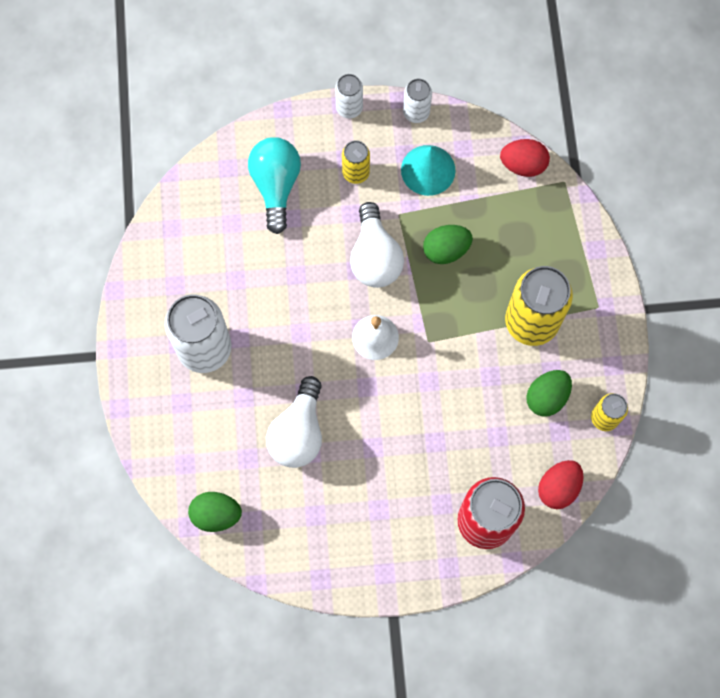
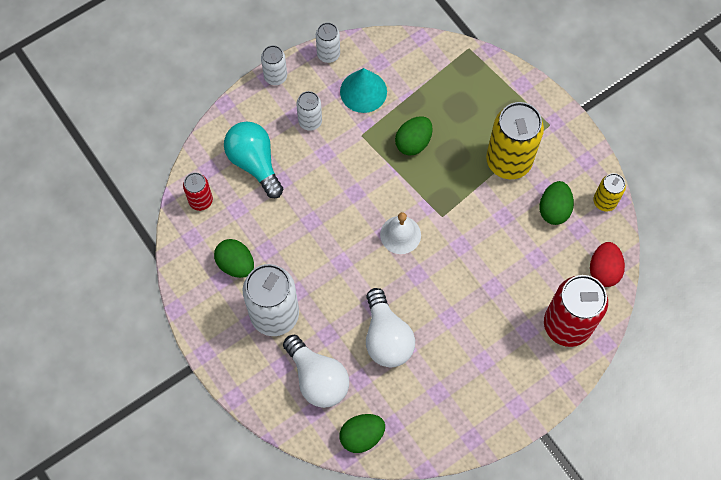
camera: 30 degrees left, 5 degrees down
(197, 278) = (236, 264): none -> green egg
(201, 196) = (201, 201): none -> red can
(356, 173) = (310, 121): yellow can -> white can
(375, 257) = (363, 176): white light bulb -> white light bulb (317, 378)
(523, 165) = (431, 51): red egg -> none

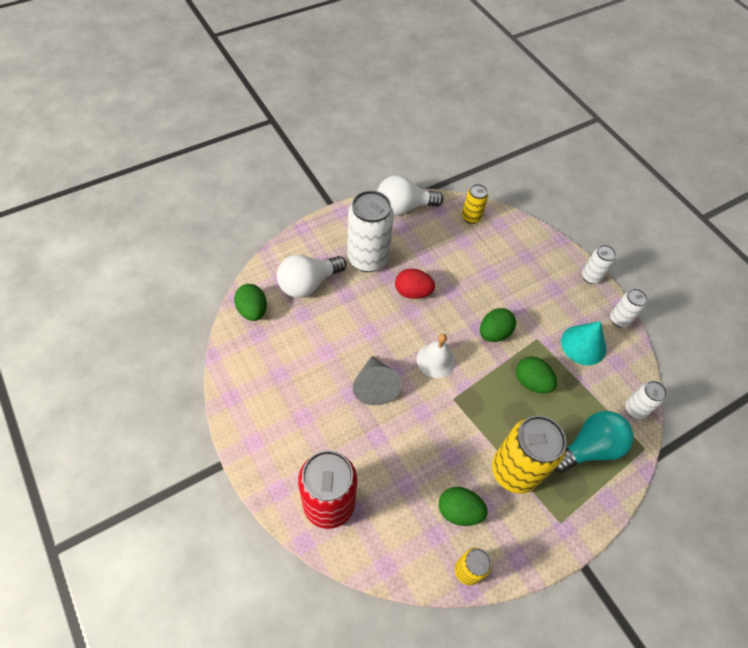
camera: 90 degrees right, 10 degrees down
(201, 201) = (471, 217): red can -> yellow can
(236, 264) = (414, 236): green egg -> green egg (494, 333)
(254, 163) = (506, 255): turquoise light bulb -> turquoise light bulb (589, 448)
(310, 121) = (548, 299): white can -> white can (635, 409)
(386, 337) = (337, 338): white light bulb -> white light bulb (403, 207)
(438, 293) = (375, 386): none -> grey cone
(604, 270) = (386, 555): red egg -> red egg (412, 292)

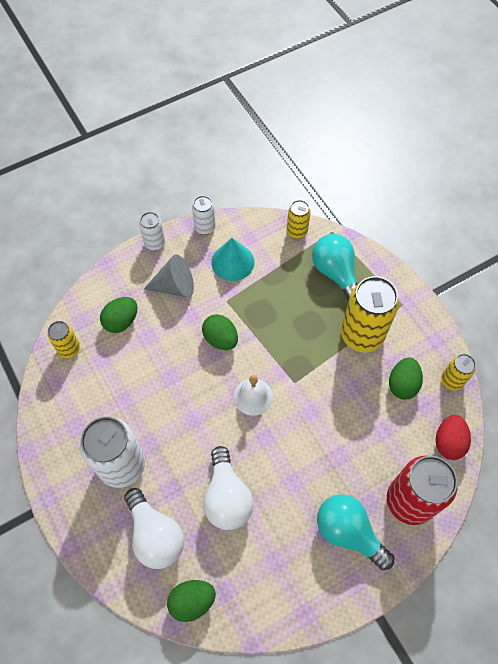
camera: 85 degrees left, 5 degrees up
(301, 440) = (348, 532): none -> turquoise light bulb
(375, 386) = (284, 457): grey cone -> grey cone (175, 286)
(403, 207) = (47, 423): white light bulb -> white light bulb (227, 497)
(412, 292) = (170, 416): red egg -> red egg (448, 442)
(531, 382) = (274, 311): green egg -> green egg (121, 321)
(635, 409) = (297, 232): white can -> yellow can

